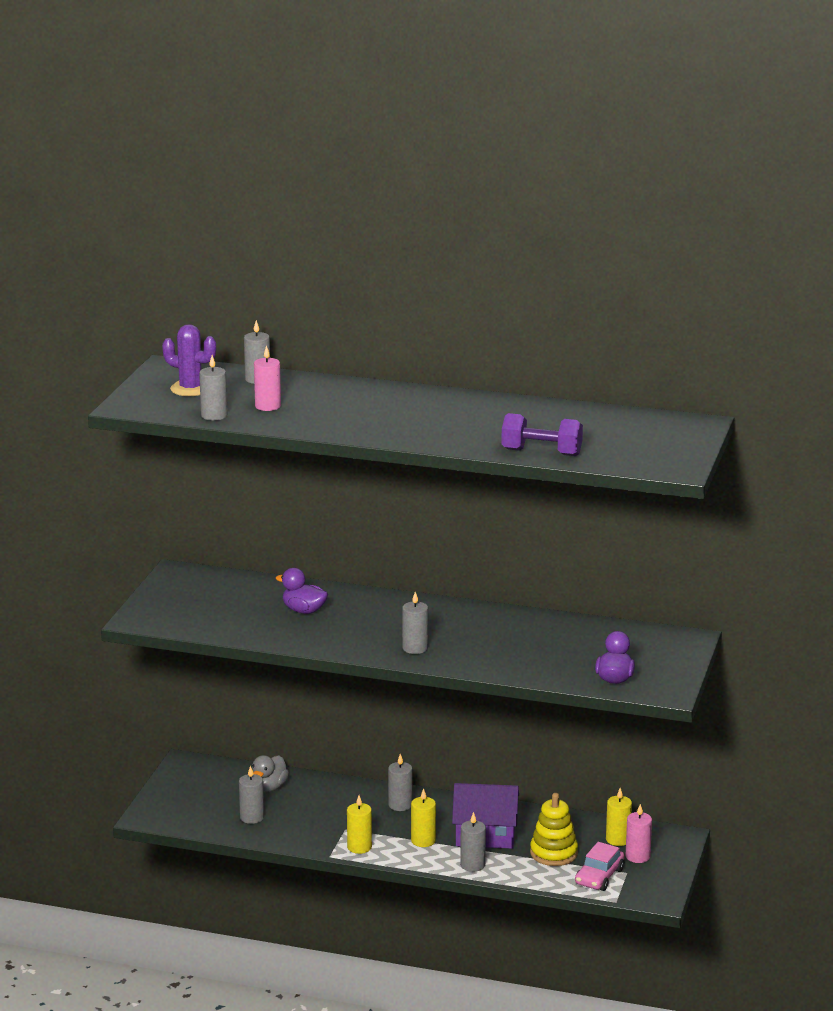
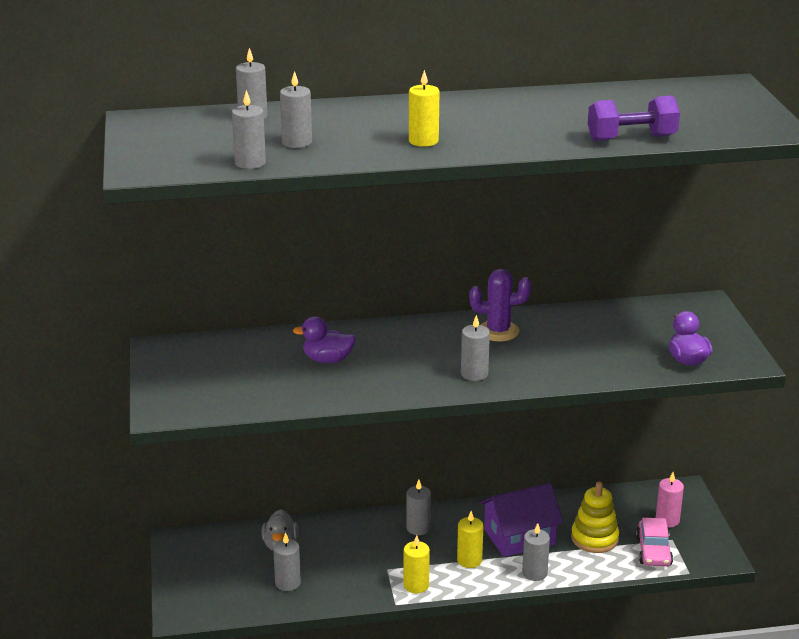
camera: 25 degrees left, 5 degrees up
(190, 389) = (191, 139): purple cactus -> purple cactus (498, 331)
(268, 406) = (297, 142): pink candle -> grey candle
(618, 839) = (636, 508): yellow candle -> yellow candle (423, 141)

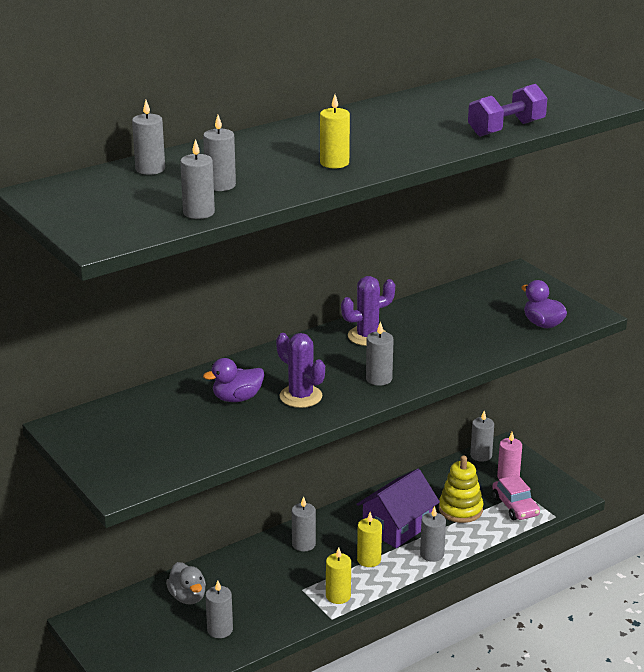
camera: 25 degrees left, 0 degrees up
(386, 372) = (301, 396): none -> purple cactus
(654, 491) = (481, 455): none -> grey candle

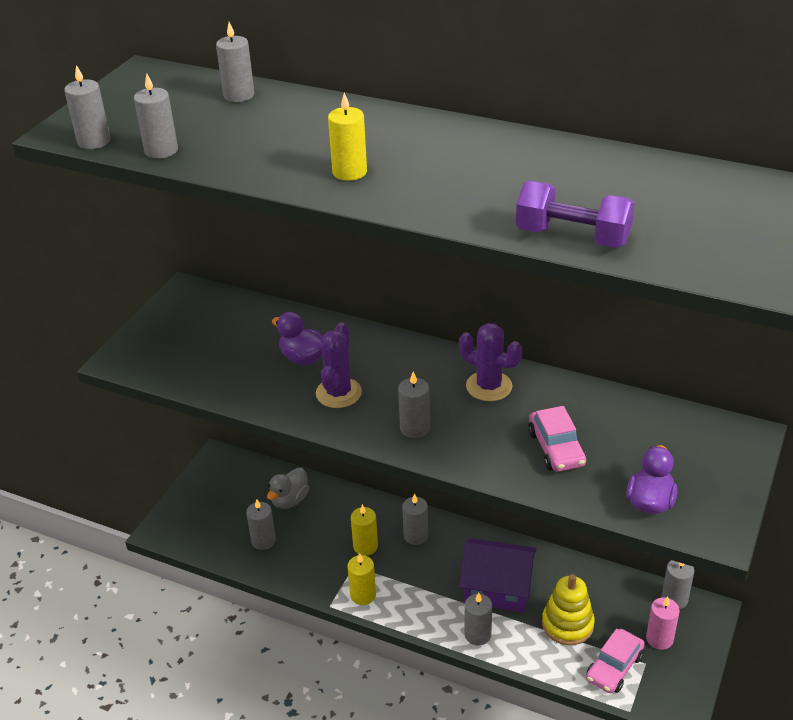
camera: 60 degrees right, 10 degrees up
(220, 185) = (234, 138): grey candle -> grey candle (94, 141)
(369, 560) = (431, 591): yellow candle -> yellow candle (365, 546)
(460, 335) = (556, 448): none -> pink car

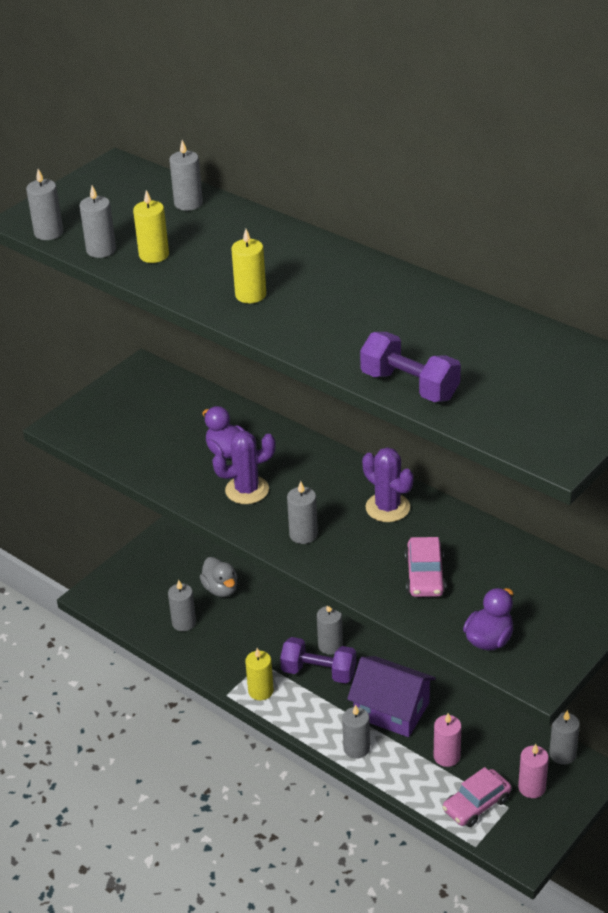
camera: 15 degrees right, 0 degrees up
(290, 500) = (221, 589): grey duck -> grey duck turned 75 degrees counterclockwise
(338, 393) = (247, 490): purple cactus -> purple cactus turned 45 degrees clockwise
(365, 546) = (278, 646): yellow candle -> yellow candle (154, 255)
(414, 564) = (319, 672): none -> purple dumbbell
(567, 624) = (446, 756): yellow stacking toy -> pink candle

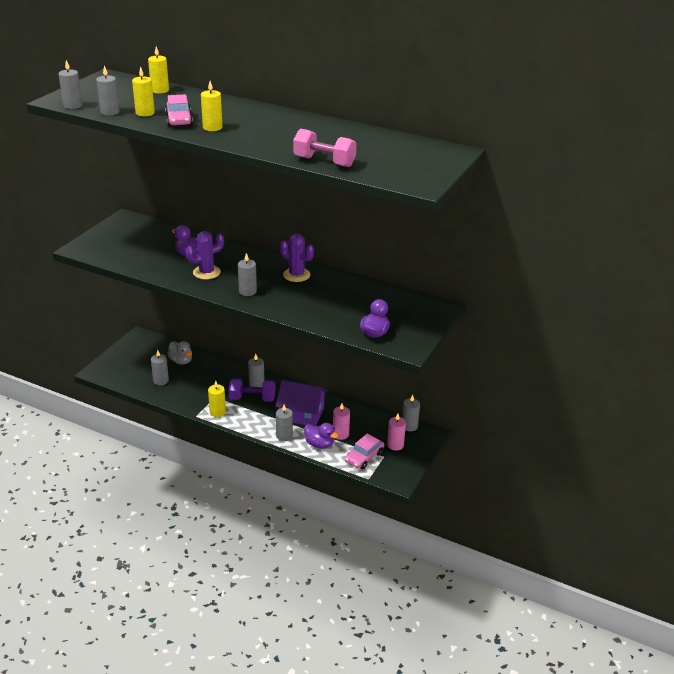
camera: 15 degrees left, 5 degrees down
(188, 203) = (160, 90): grey candle -> yellow candle
(409, 386) = (324, 162): purple dumbbell -> pink dumbbell
(409, 771) = (319, 444): none -> purple duck
(425, 576) = (328, 306): pink car -> pink car (179, 120)

